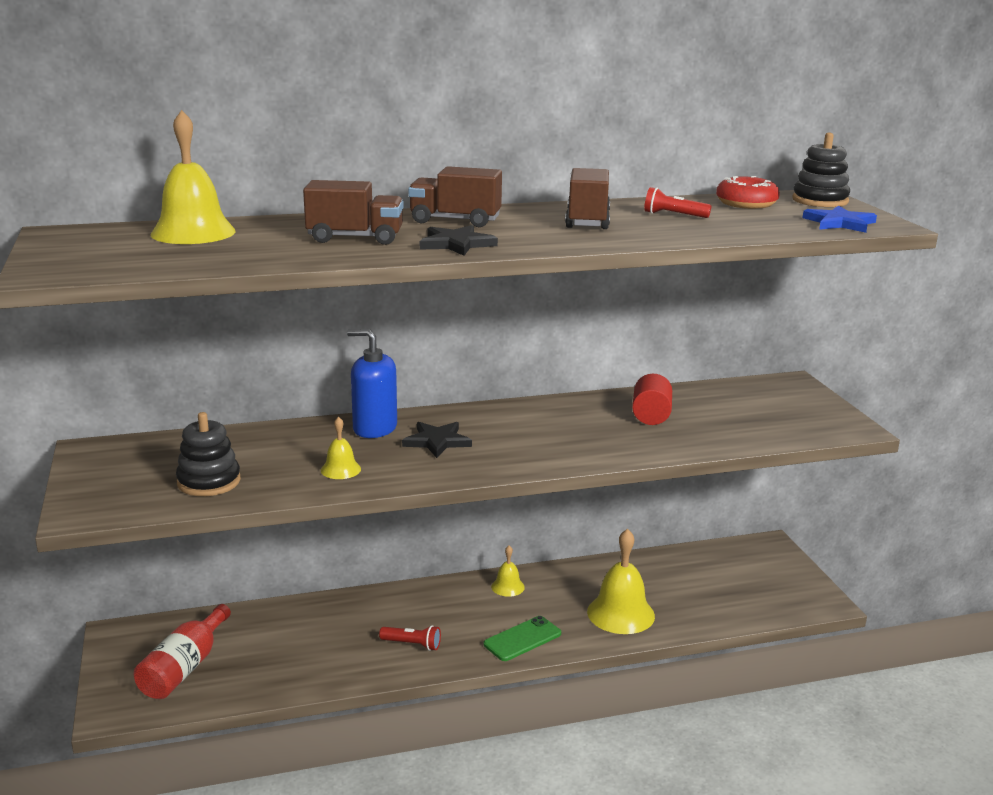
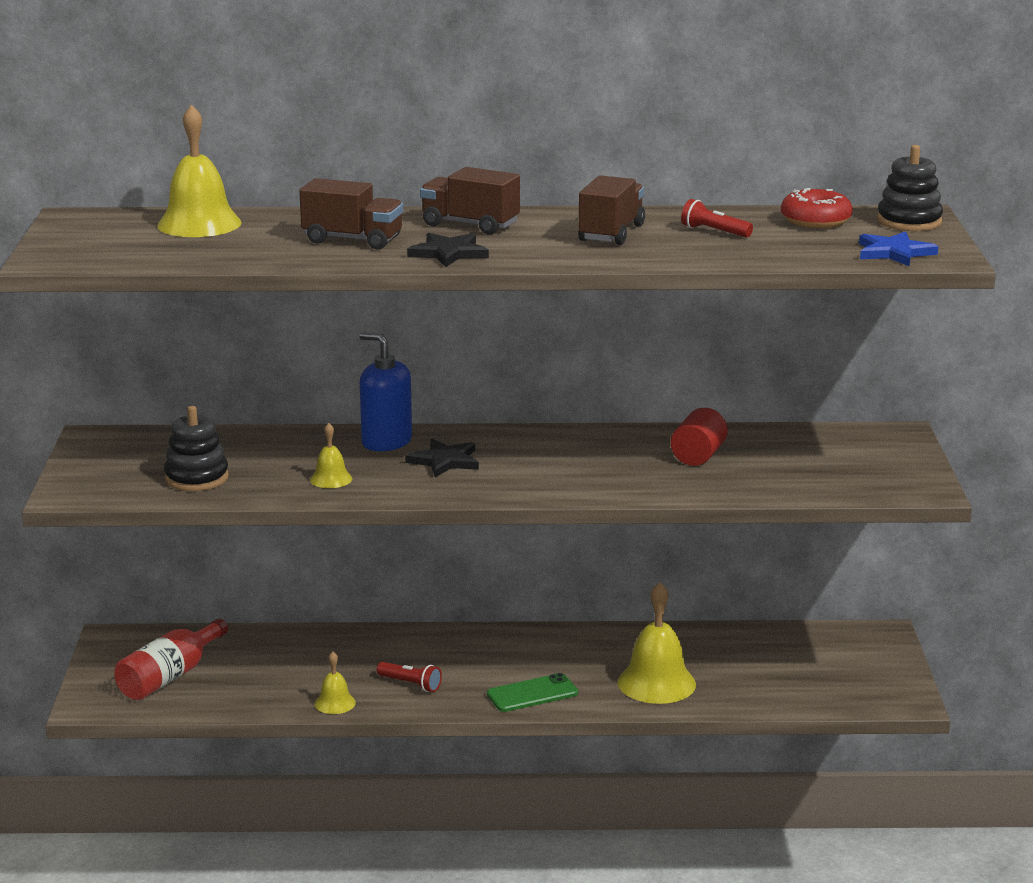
camera: 15 degrees right, 0 degrees up
(507, 587) = (542, 642): yellow bell -> yellow bell (335, 703)

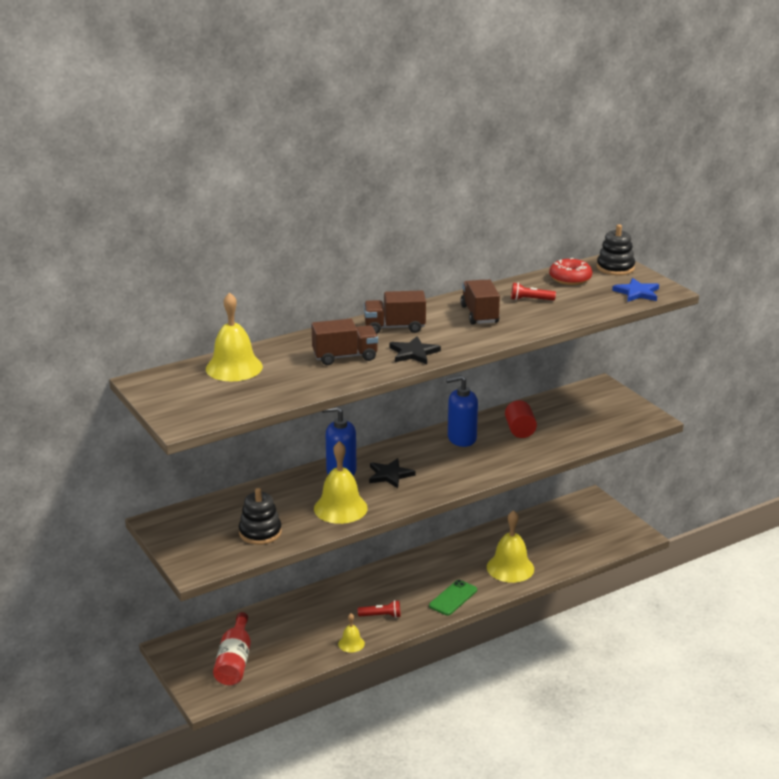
camera: 30 degrees left, 5 degrees up
(331, 479) = (340, 508): yellow bell -> yellow bell, size x1.95
(600, 446) = (461, 438): none -> blue soap dispenser

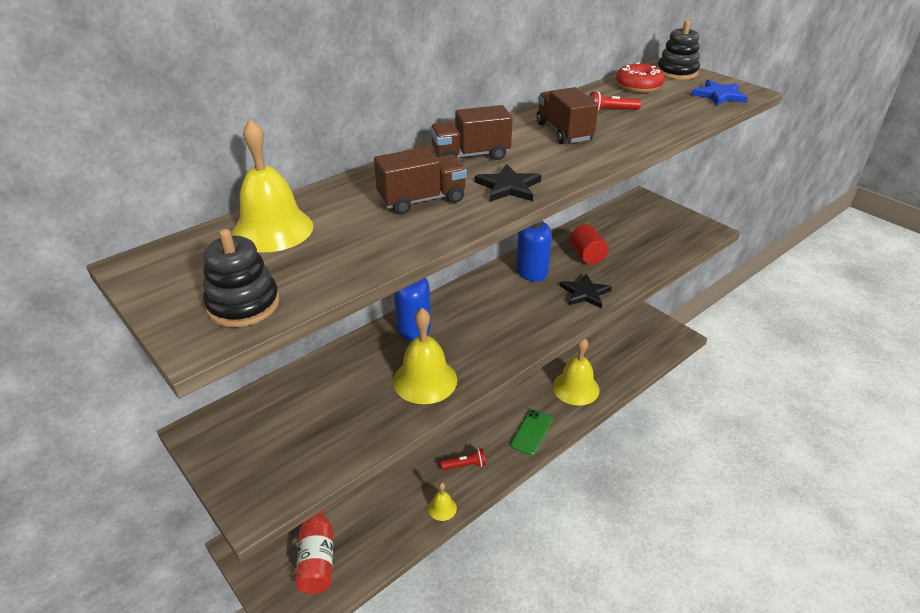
camera: 10 degrees left, 10 degrees up
(260, 532) = (334, 431): black stacking toy -> black stacking toy (243, 305)
(390, 475) = (469, 327): black star -> black star (585, 293)

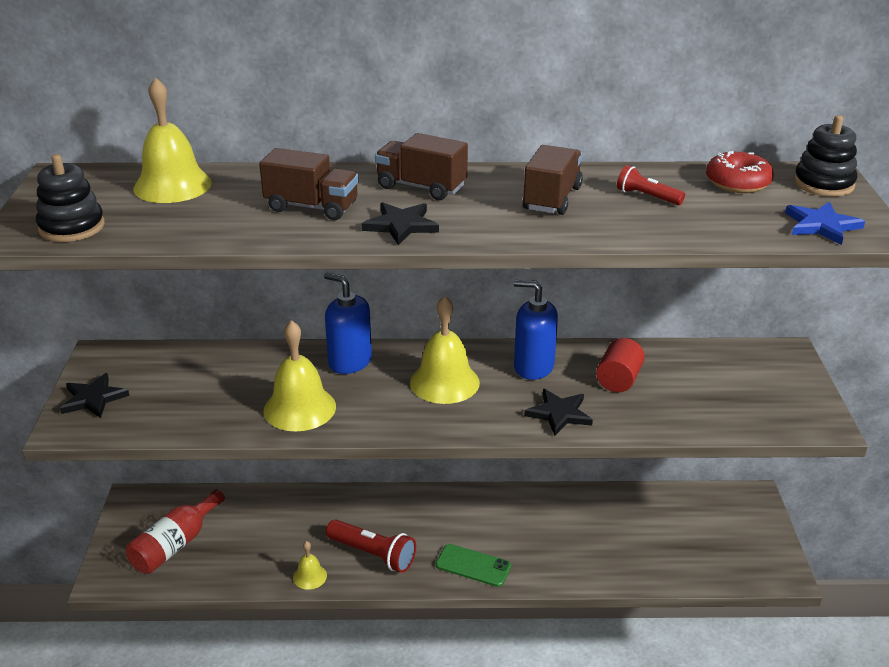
camera: 40 degrees right, 5 degrees down
(245, 470) = (93, 398): none -> black star
(465, 465) = (373, 554): red flashlight -> red flashlight, size x1.69
(531, 432) = (473, 565): green phone -> green phone turned 45 degrees clockwise
(575, 388) = (575, 553): yellow bell -> yellow bell (444, 382)

